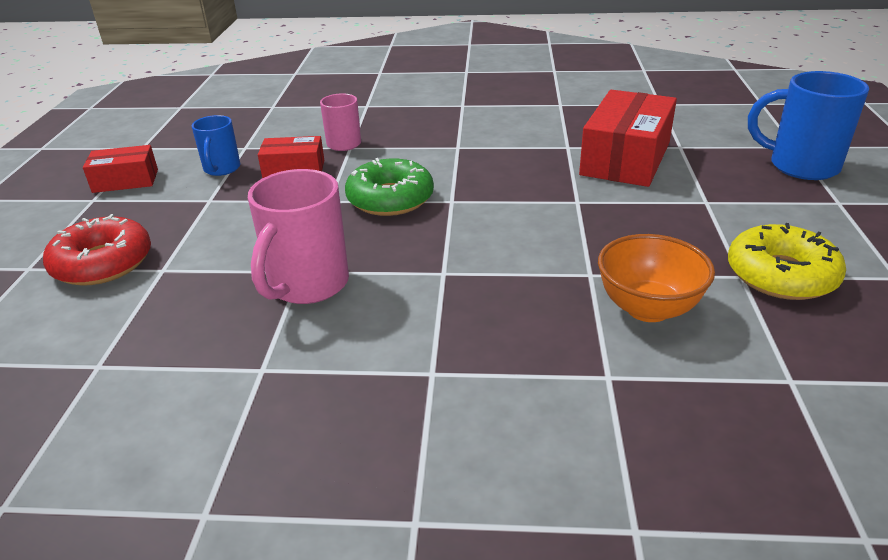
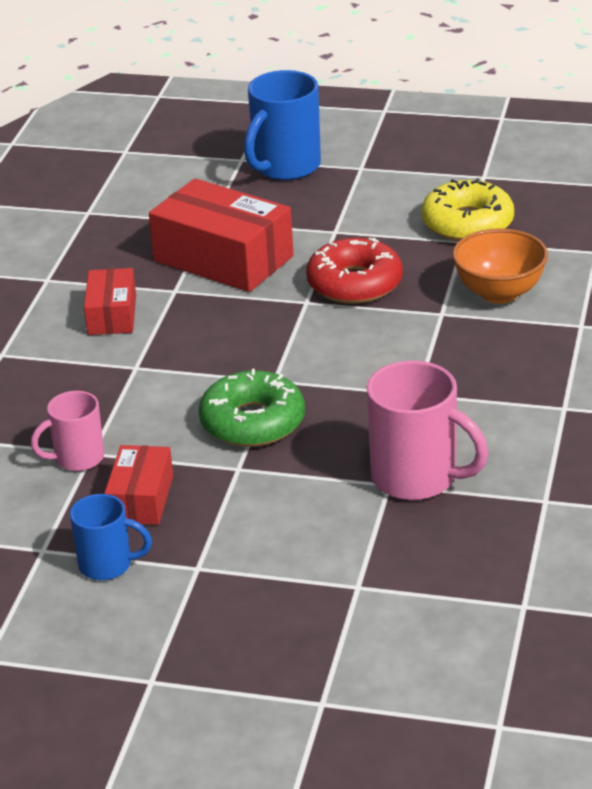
camera: 80 degrees left, 0 degrees up
(103, 263) = (329, 637): red donut -> red donut (354, 283)
(125, 181) = (103, 657): red box -> red box (112, 315)

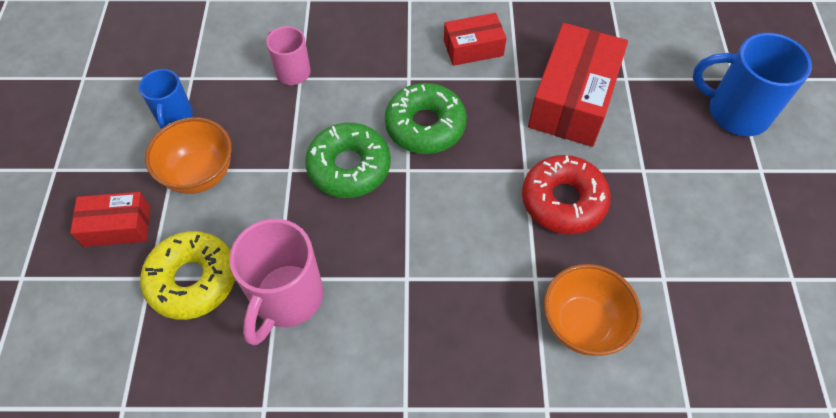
camera: 75 degrees right, 25 degrees up
(141, 499) = (248, 118): red box -> red box (117, 226)
(215, 361) = (425, 126): none -> green donut
(215, 543) = (200, 174): none -> orange bowl
(467, 223) = (697, 277): yellow donut -> yellow donut (192, 280)

